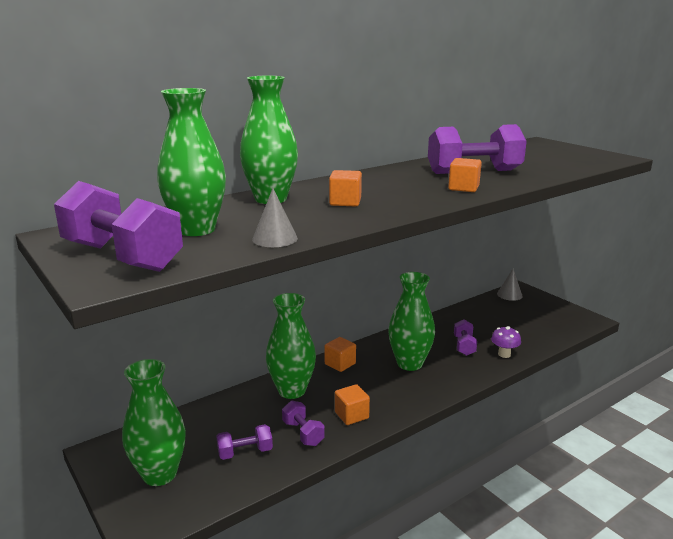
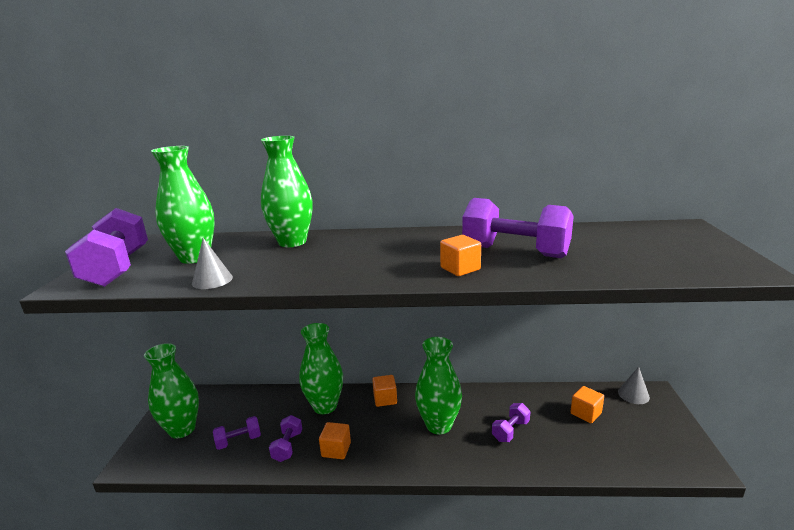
camera: 40 degrees right, 0 degrees up
(245, 452) = (239, 441): purple dumbbell -> purple dumbbell turned 45 degrees counterclockwise
(345, 202) = (331, 258): orange cube -> orange cube (585, 413)
(504, 354) = (540, 459): purple mushroom -> none

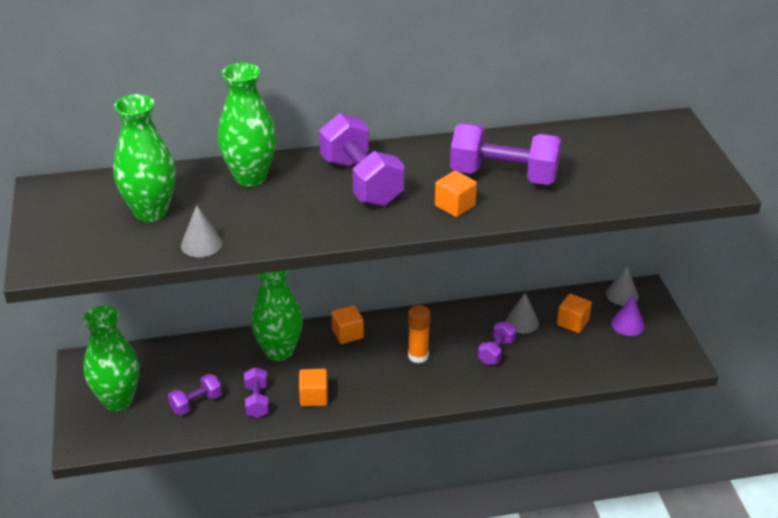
camera: 15 degrees left, 15 degrees up
(117, 268) = (71, 236): purple dumbbell -> purple dumbbell (361, 181)
(439, 425) = (418, 356): green vase -> orange glue stick
(538, 407) = (522, 322): none -> grey cone
(640, 421) = (627, 324): none -> purple cone

